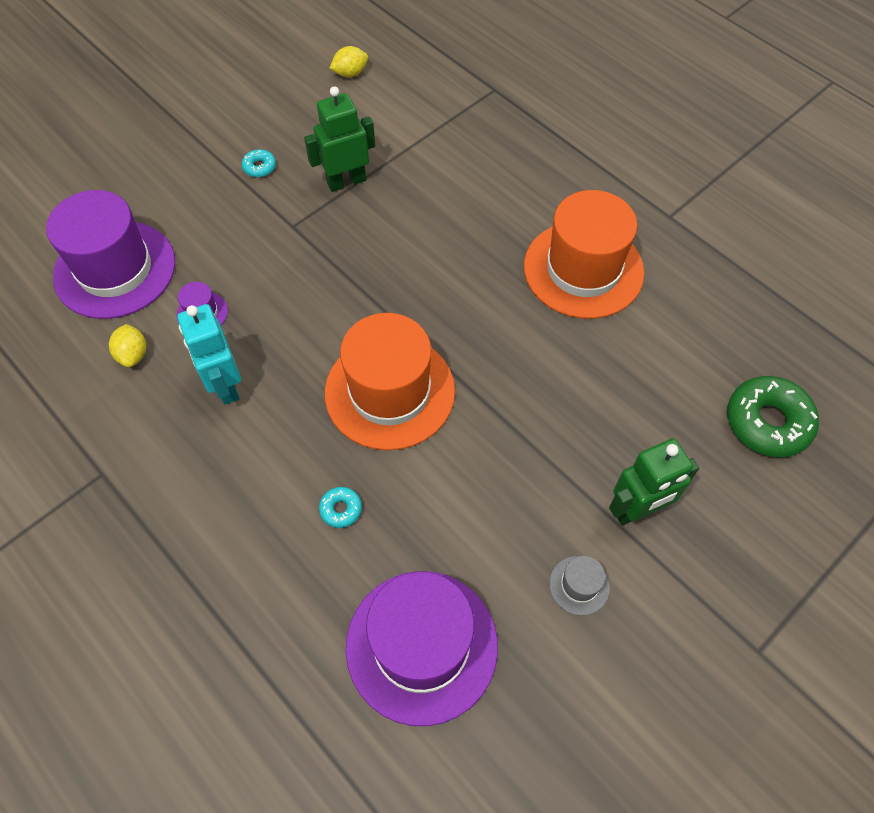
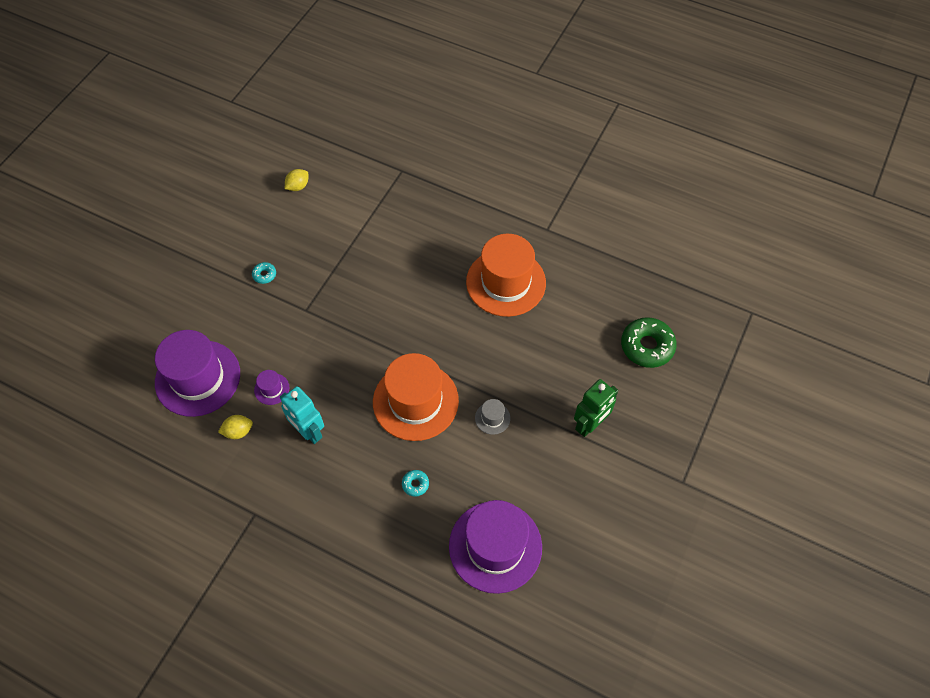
camera: 20 degrees left, 0 degrees up
(133, 355) = (238, 431): yellow lemon -> yellow lemon turned 75 degrees counterclockwise
(346, 181) = (328, 267): green robot -> none
(579, 585) = (572, 480): grey hat -> grey hat (492, 418)

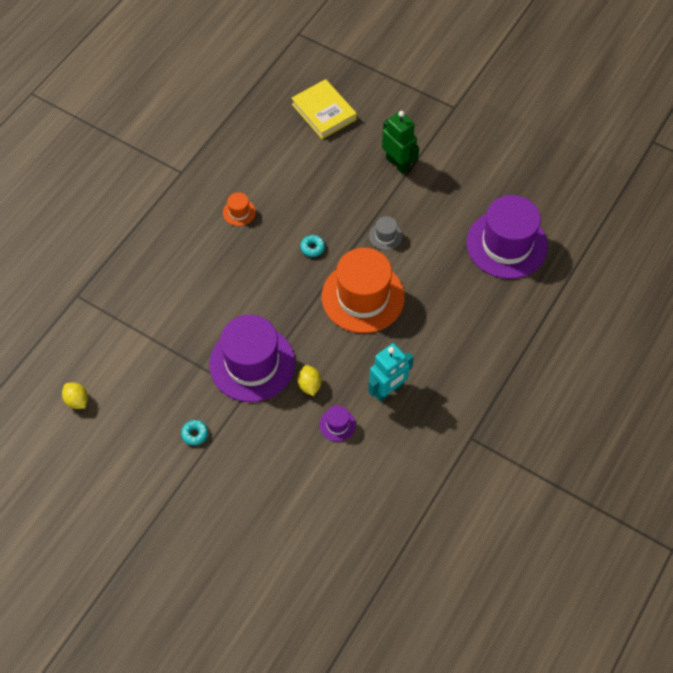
camera: 85 degrees left, 0 degrees up
(198, 378) = (317, 498): purple hat -> purple hat (252, 363)
(238, 431) = (383, 455): yellow lemon -> yellow lemon (309, 385)
(415, 484) = (447, 301): turquoise donut -> turquoise donut (312, 248)
(506, 282) = (239, 212): orange hat -> orange hat, size x0.41
(647, 346) = (324, 112): green donut -> yellow book

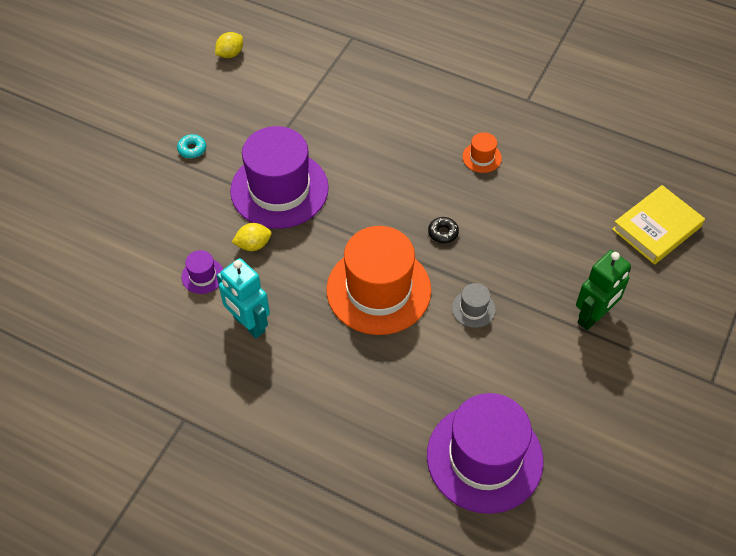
camera: 85 degrees right, 5 degrees down
(312, 248) = (443, 233): turquoise donut -> black donut

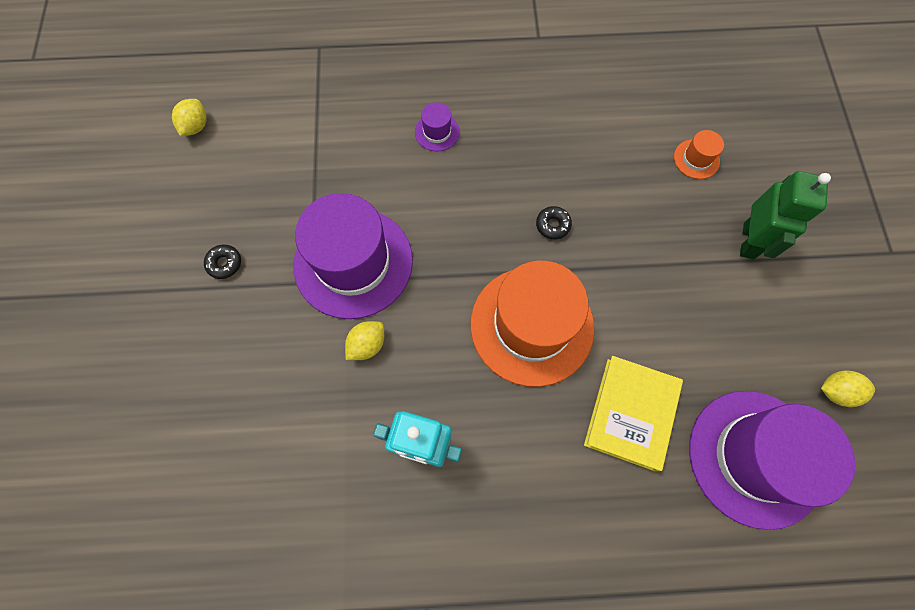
camera: 30 degrees left, 15 degrees up
(192, 149) = (224, 263): turquoise donut -> black donut
(202, 276) = (335, 414): purple hat -> purple hat (437, 132)
(473, 309) = (636, 295): grey hat -> none
(482, 157) = (536, 121): orange hat -> orange hat (696, 159)
(584, 450) = (835, 391): none -> yellow lemon
(656, 228) = (741, 116): yellow book -> yellow book (630, 413)

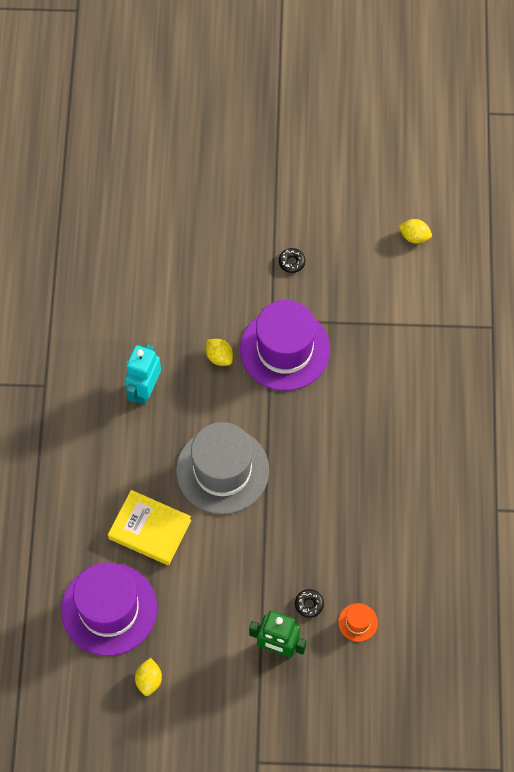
camera: 95 degrees right, 5 degrees down
(437, 132) = (398, 416): purple hat -> none
(531, 325) = (222, 470): orange hat -> grey hat
(553, 225) = (304, 496): black donut -> black donut (309, 604)

